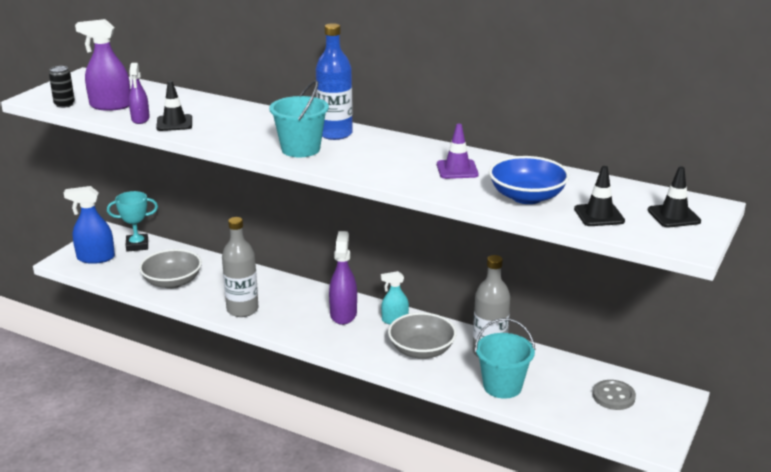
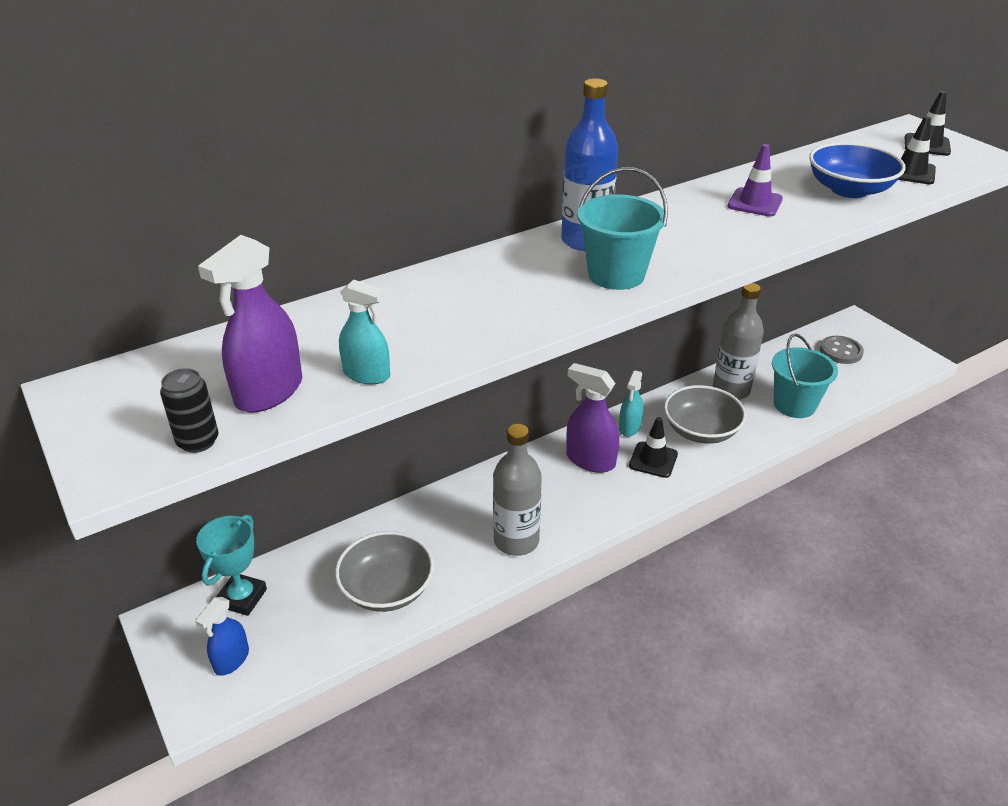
camera: 60 degrees left, 10 degrees up
(95, 258) = (231, 660): blue spray bottle -> blue spray bottle, size x0.64
(140, 119) = (367, 375): purple spray bottle -> turquoise spray bottle
(174, 123) = (420, 347): black traffic cone -> black traffic cone (653, 460)

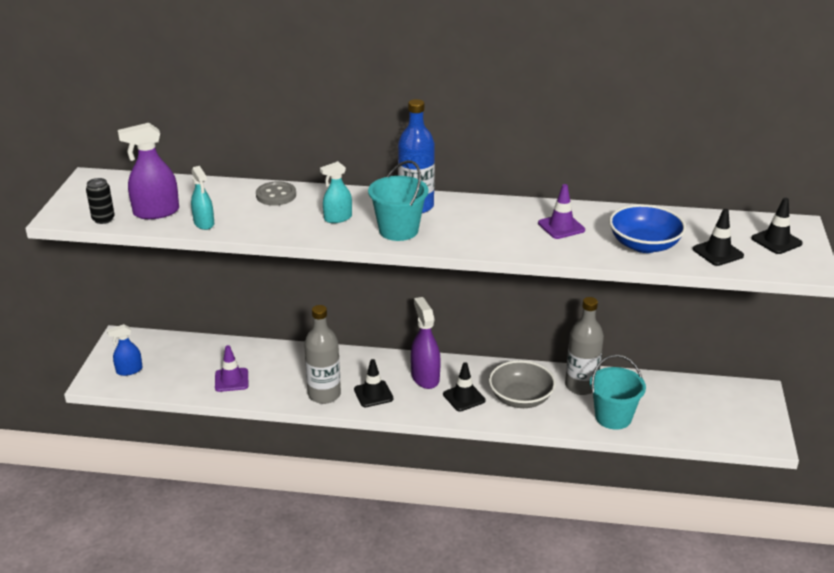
camera: 40 degrees right, 5 degrees down
(242, 598) = (164, 346): turquoise trophy -> none
(387, 589) = (231, 380): grey bowl -> purple traffic cone
(565, 509) = (373, 394): none -> black traffic cone
(629, 427) = (476, 373): turquoise spray bottle -> turquoise spray bottle (338, 218)
(841, 351) = (709, 404): grey button -> grey button (276, 195)

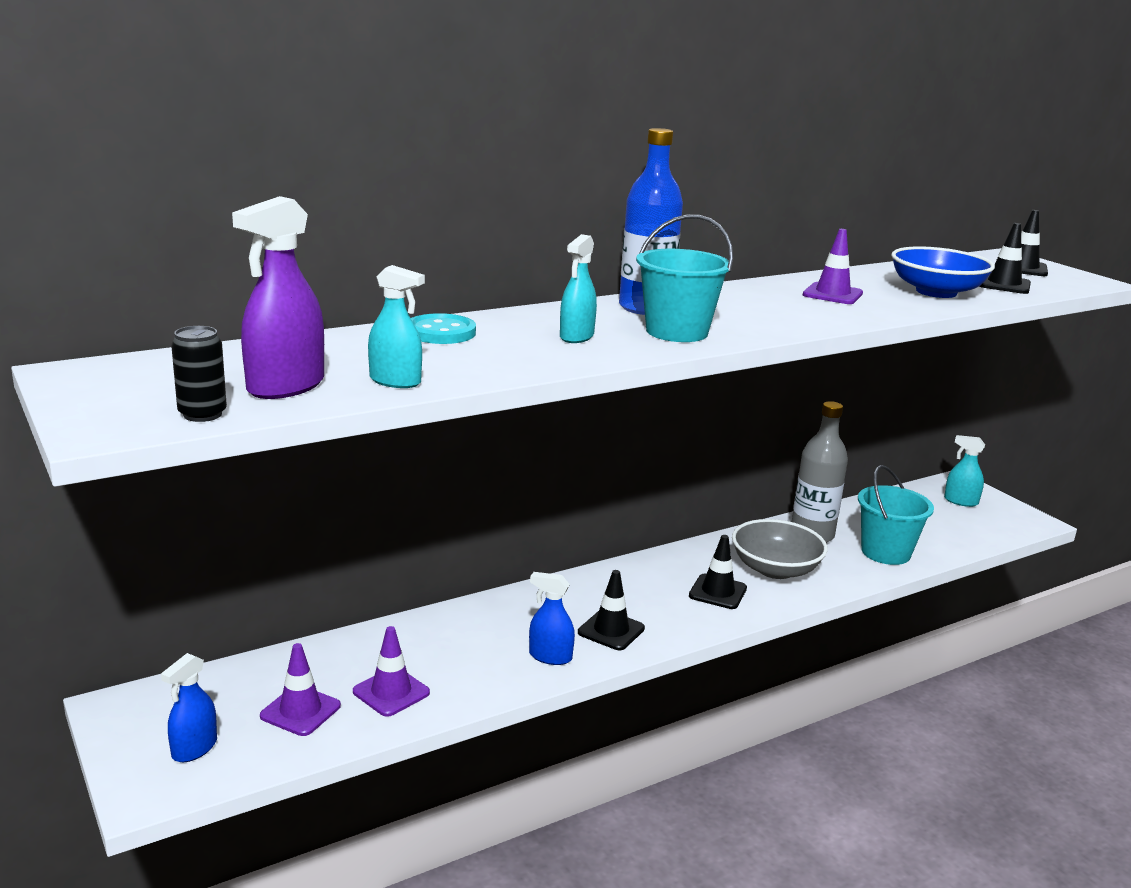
camera: 40 degrees left, 10 degrees down
(185, 372) = (300, 711): none -> purple traffic cone
(276, 195) = (441, 332): grey button -> turquoise button
(324, 394) = (550, 656): grey bottle -> blue spray bottle
(425, 377) = (643, 588): purple spray bottle -> none
(736, 405) = (960, 501): none -> turquoise spray bottle

